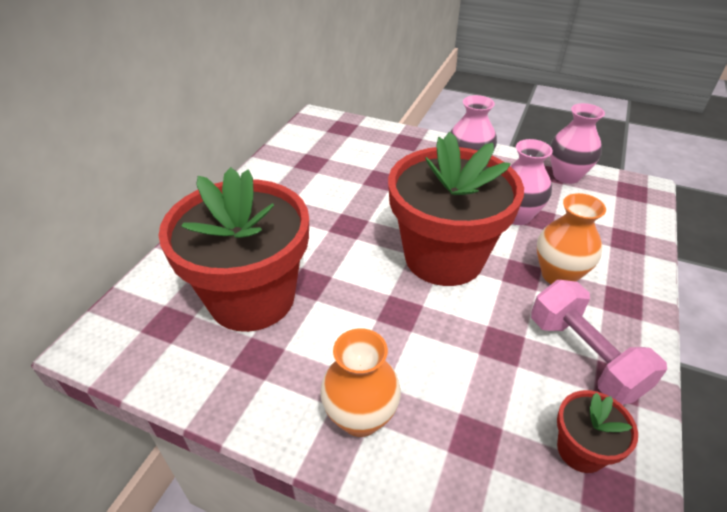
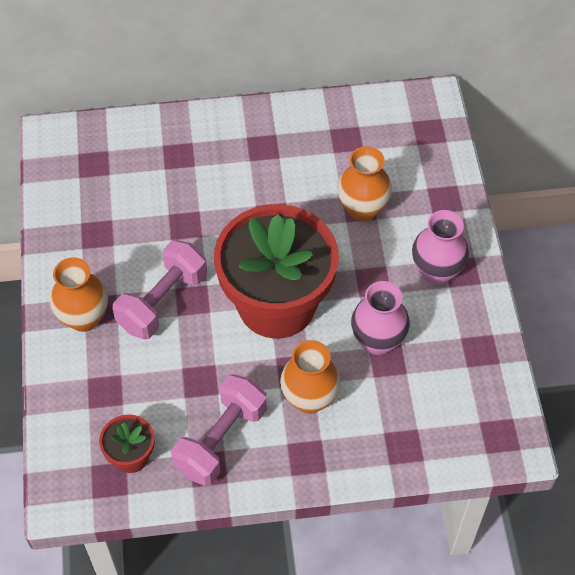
camera: 60 degrees right, 15 degrees up
(252, 298) = (147, 198): red flower pot -> none
(383, 178) = (362, 209): none -> orange vase
(387, 336) = (162, 301): none -> pink dumbbell
(566, 176) = (485, 366): pink vase -> none

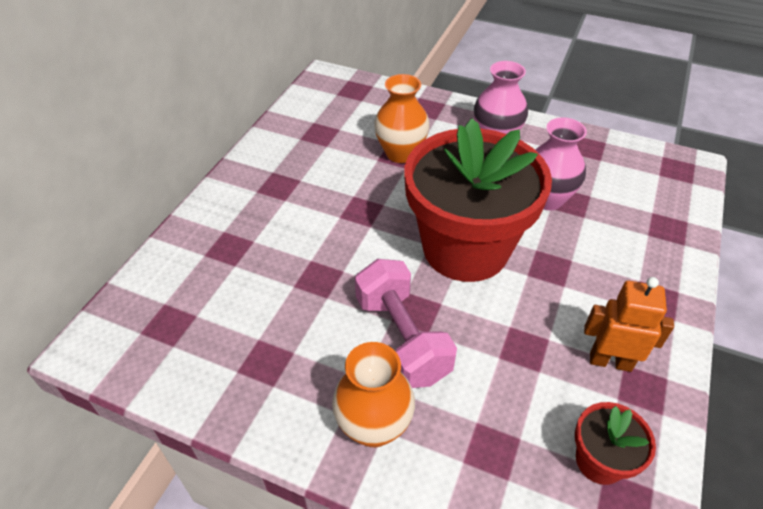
camera: 60 degrees left, 10 degrees down
(221, 440) = (610, 361): pink dumbbell -> orange robot
(309, 399) = (588, 269): orange vase -> none

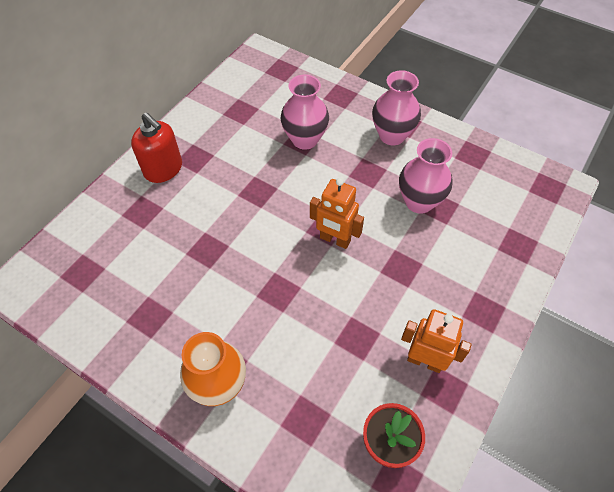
camera: 10 degrees right, 10 degrees up
(244, 201) = (163, 169): none -> red soap dispenser
(400, 153) = (305, 139): orange vase -> pink vase
(402, 338) = (260, 313): pink dumbbell -> none
(465, 248) = (335, 240): red flower pot -> orange robot

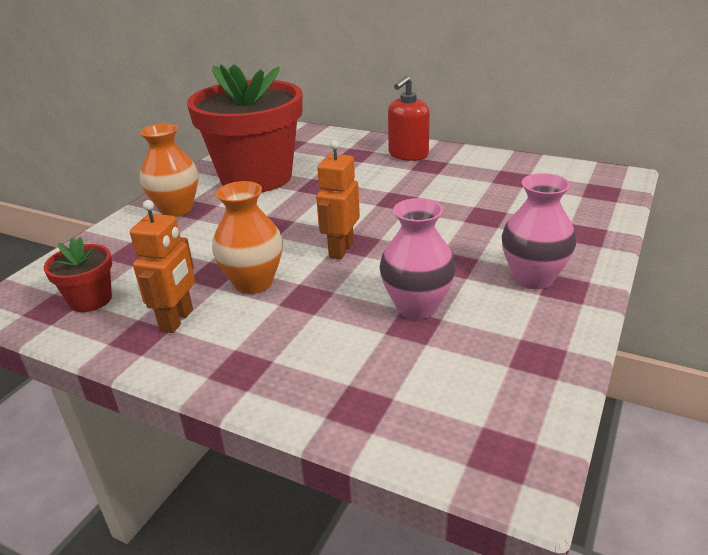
camera: 85 degrees right, 25 degrees down
(165, 305) = (256, 177): none -> red flower pot
(305, 139) = (488, 218): pink vase -> none
(376, 305) = (253, 283): none -> orange vase

